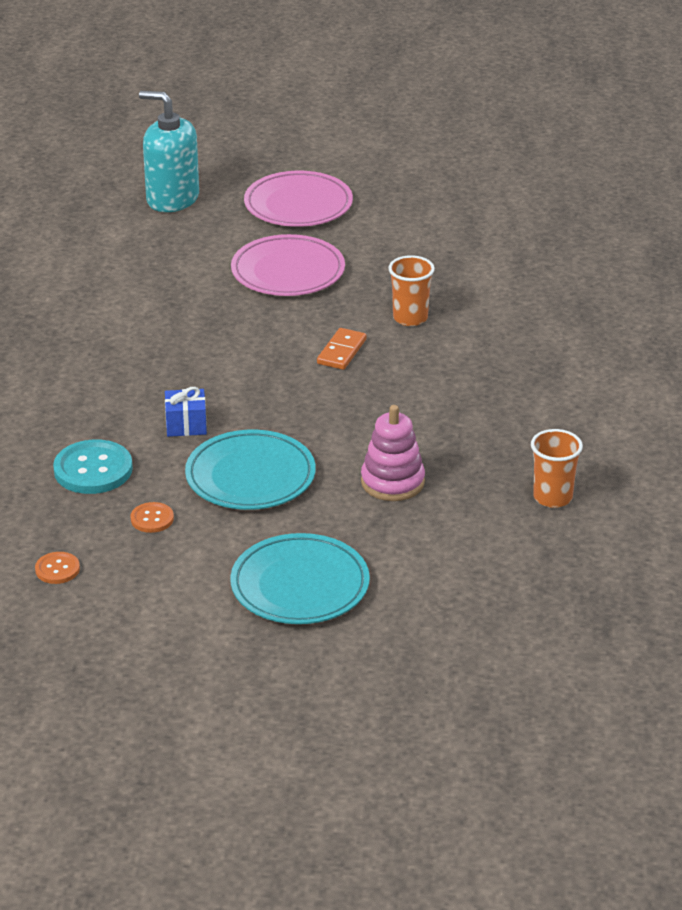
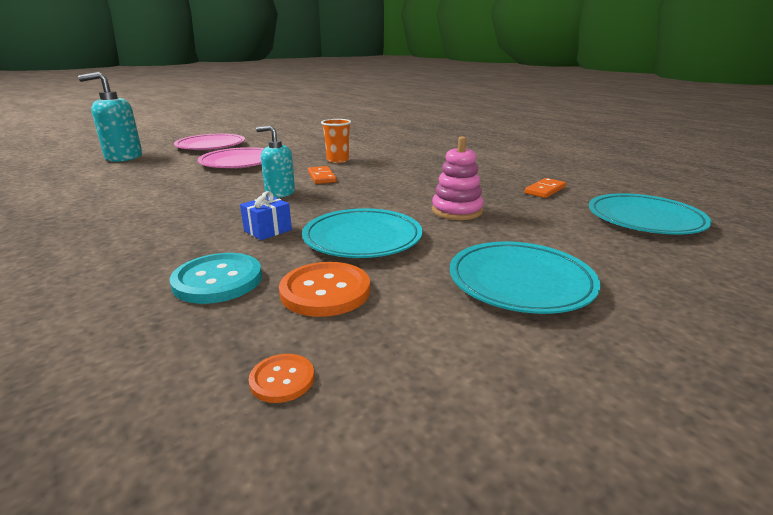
camera: 40 degrees left, 10 degrees down
(152, 519) = (325, 291): orange button -> orange button, size x1.88
(261, 365) = (280, 193): none -> turquoise soap dispenser
(552, 497) = (545, 190): orange cup -> orange domino
(560, 589) = (645, 219): none -> turquoise plate

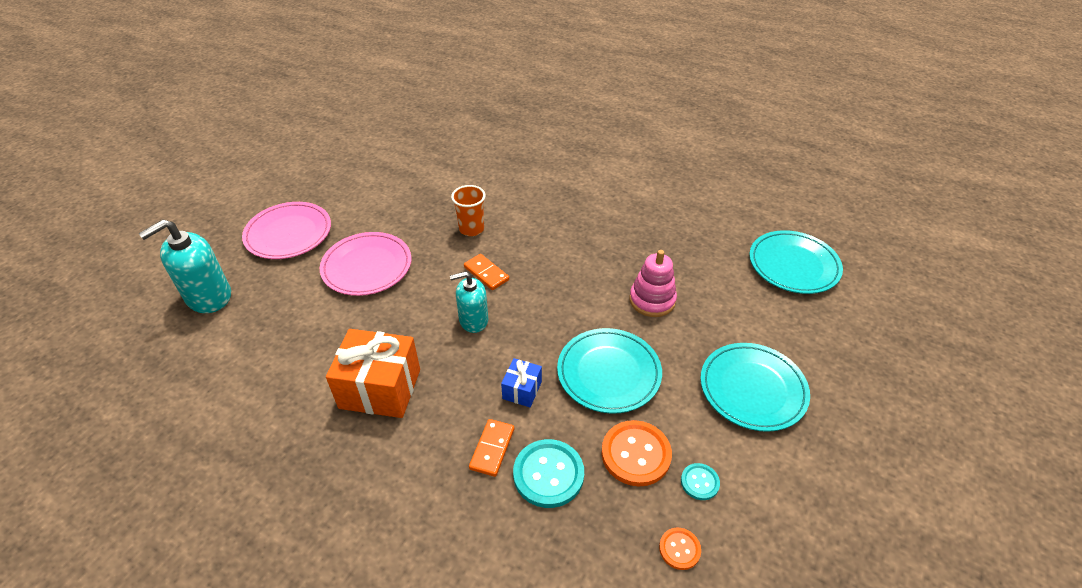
camera: 25 degrees left, 20 degrees up
(159, 207) = (380, 388): none -> orange gift
(376, 331) = (699, 482): none -> turquoise button
(545, 190) = (700, 236): orange domino -> orange domino (492, 449)

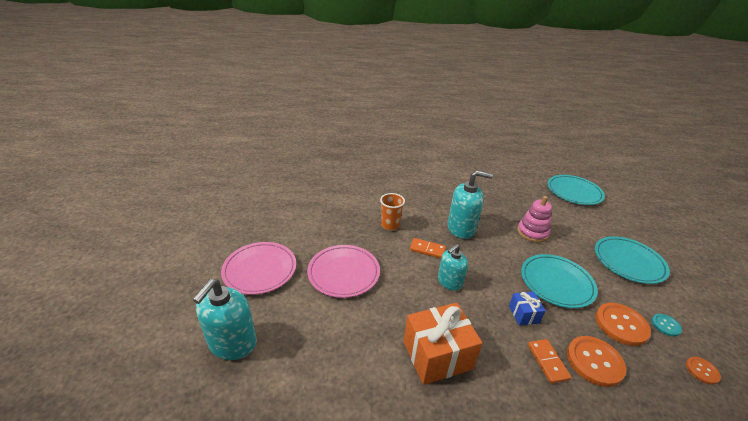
camera: 30 degrees left, 10 degrees down
(548, 474) = (594, 361): turquoise button -> orange button
(558, 262) = (461, 228): none -> turquoise soap dispenser

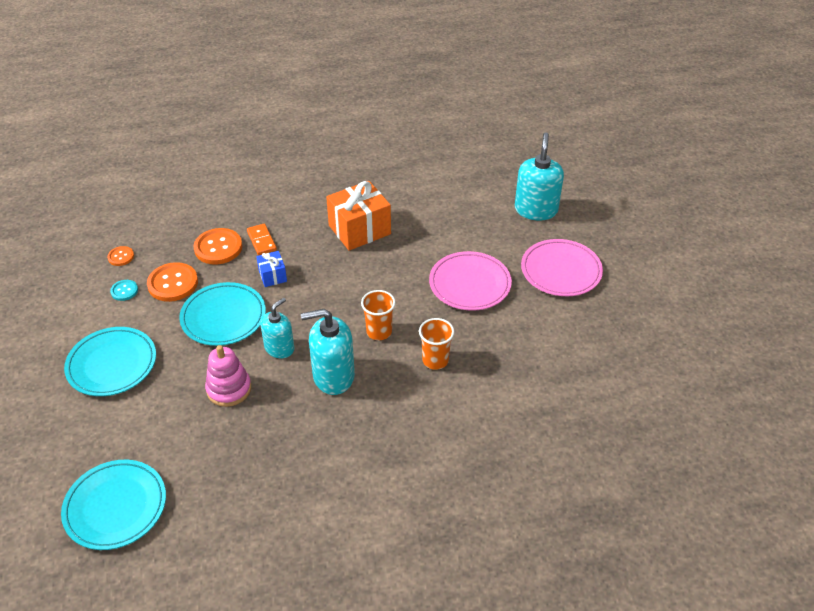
camera: 170 degrees right, 10 degrees up
(427, 249) = (379, 332): orange domino -> orange cup
(449, 282) = (349, 295): turquoise soap dispenser -> turquoise soap dispenser (279, 348)

